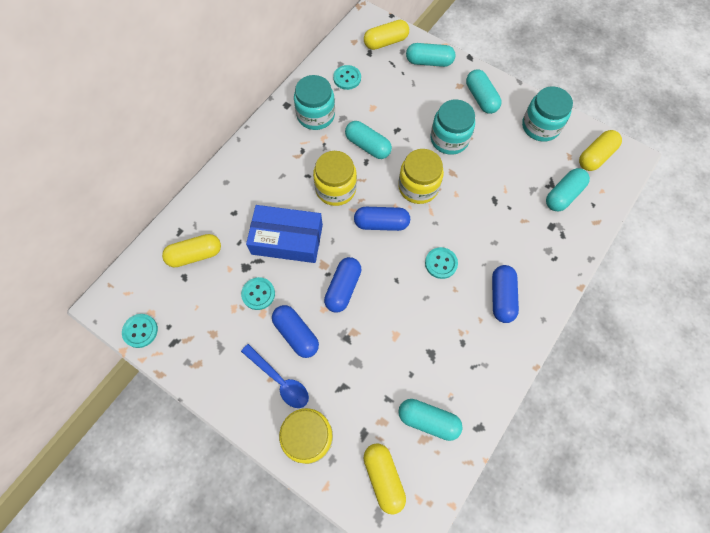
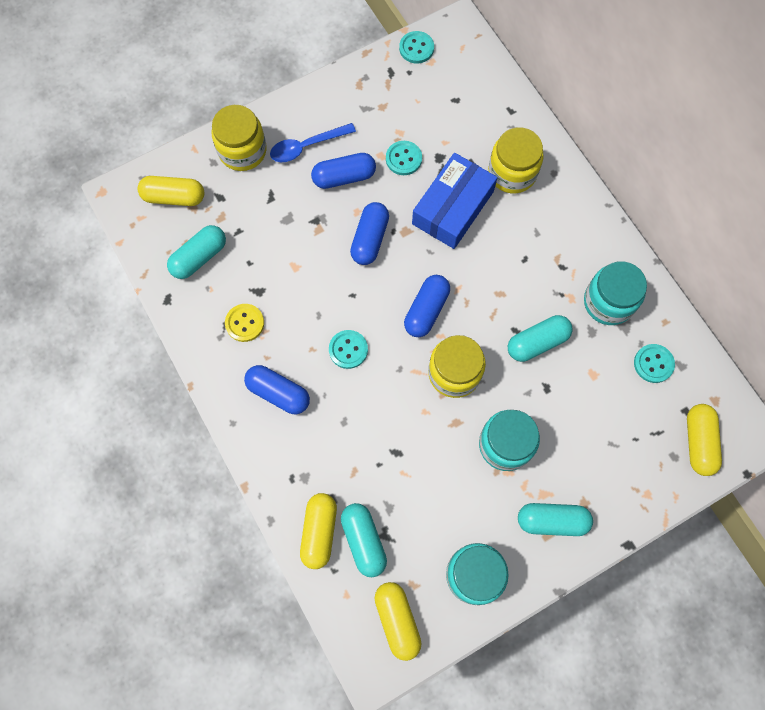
camera: 115 degrees right, 5 degrees up
(195, 255) = (476, 116): yellow capsule -> yellow capsule (319, 532)
(335, 189) = (493, 281): yellow jar -> yellow jar (512, 173)
(343, 288) = (370, 239): blue capsule -> blue capsule turned 60 degrees clockwise
(429, 62) = (641, 483): turquoise capsule -> none
(463, 351) = (245, 323): none -> yellow button

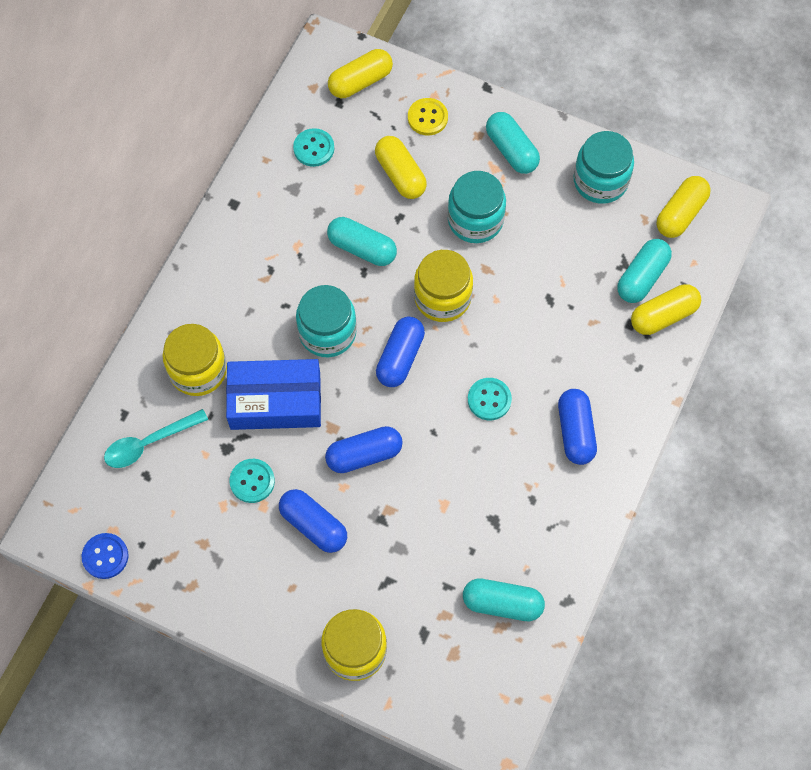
camera: 125 degrees left, 5 degrees down
(174, 197) = (457, 681): yellow capsule -> yellow capsule (400, 174)
(245, 323) = (534, 509): yellow button -> yellow button (427, 118)
(307, 146) = (304, 587): blue spoon -> none
(416, 48) = (105, 556): turquoise button -> blue button
(426, 310) = (400, 357): blue capsule -> blue capsule turned 60 degrees counterclockwise
(478, 114) = (149, 443): none -> turquoise spoon
(608, 302) = (279, 213): turquoise jar -> turquoise jar (327, 332)

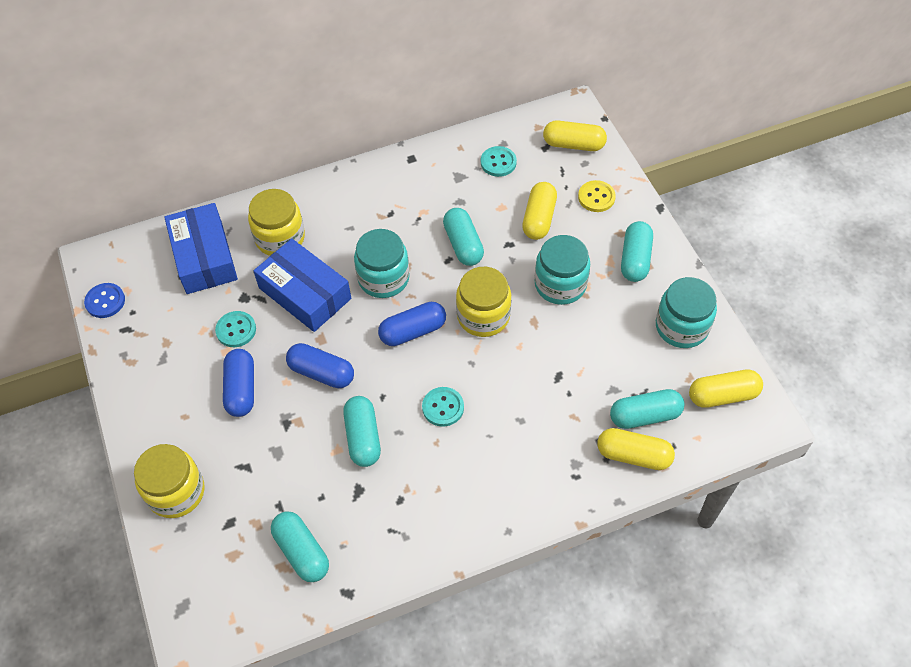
camera: 45 degrees right, 10 degrees down
(149, 443) = (204, 257): turquoise spoon -> blue box
(453, 477) = (363, 437): none -> turquoise capsule
(575, 431) = (480, 480): blue capsule -> none

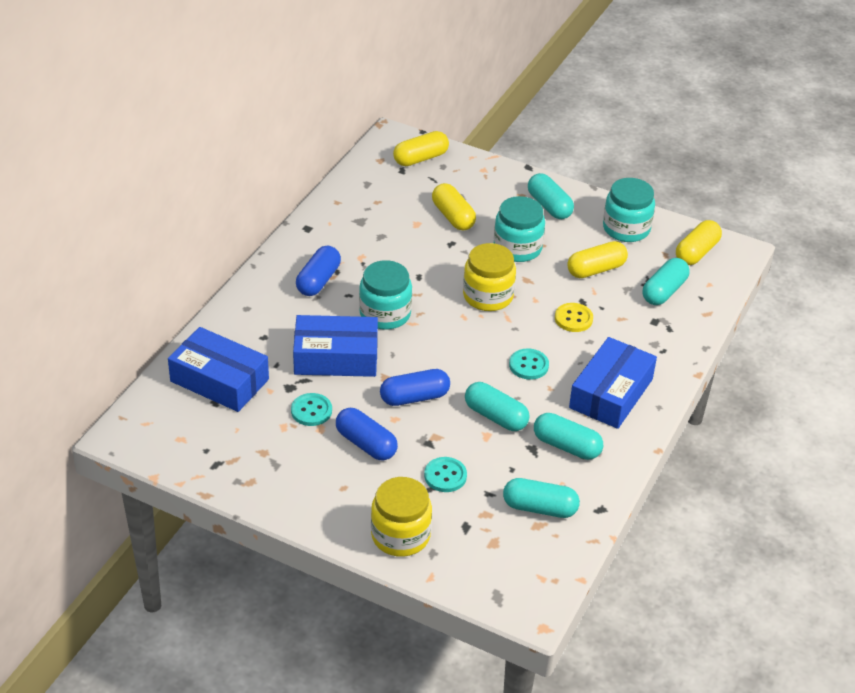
camera: 45 degrees left, 15 degrees down
(105, 301) = (172, 457): blue button -> none
(280, 238) = (268, 333): yellow jar -> none
(413, 331) = (449, 334): blue capsule -> blue capsule (318, 281)
(463, 244) = (418, 261): turquoise capsule -> turquoise capsule (566, 446)
(481, 486) = (611, 393): none -> blue box
(498, 162) = (379, 197): turquoise button -> turquoise button (445, 476)
(596, 197) = (477, 183): yellow button -> yellow button (573, 319)
(633, 455) = (684, 317): yellow capsule -> yellow capsule (596, 270)

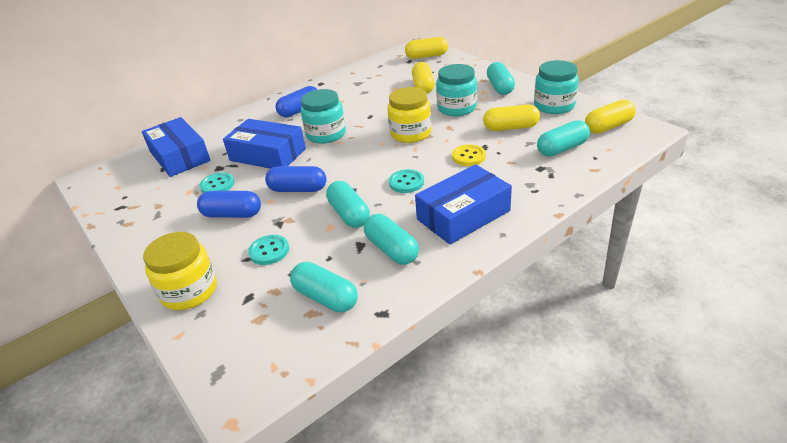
camera: 30 degrees right, 5 degrees down
(366, 444) = (232, 214): blue capsule -> blue capsule turned 60 degrees counterclockwise

